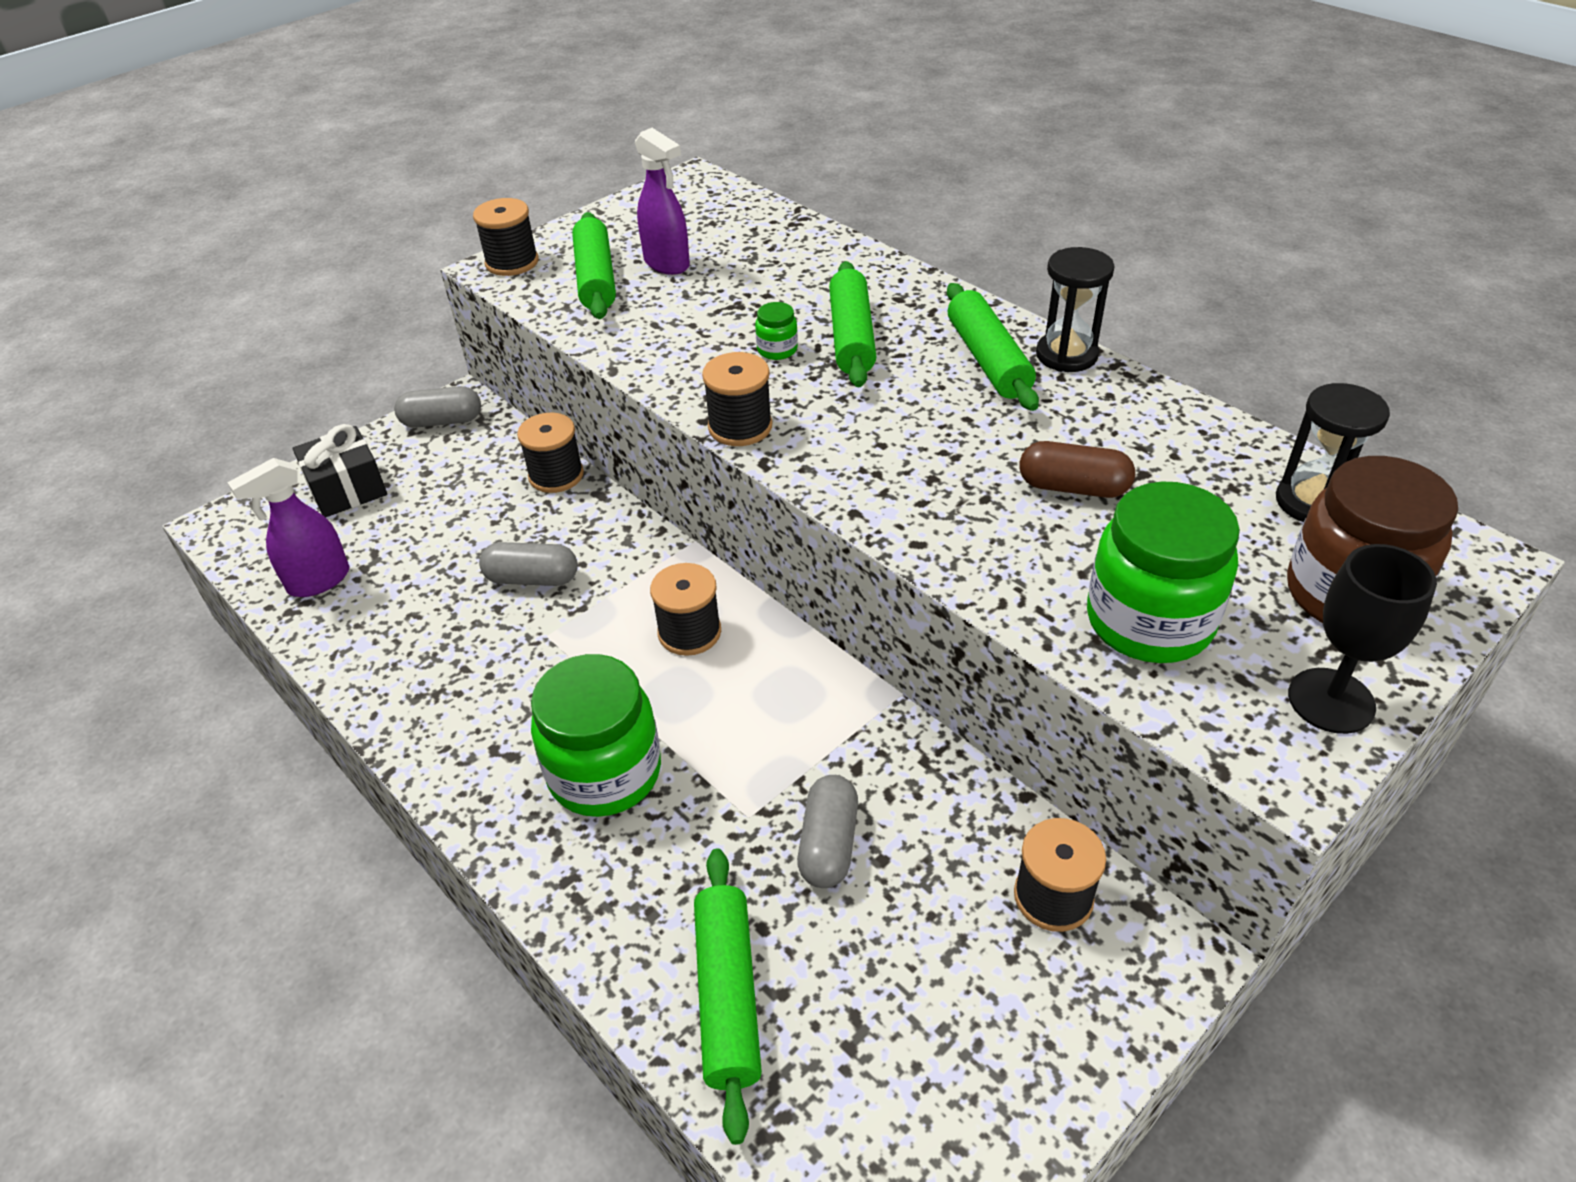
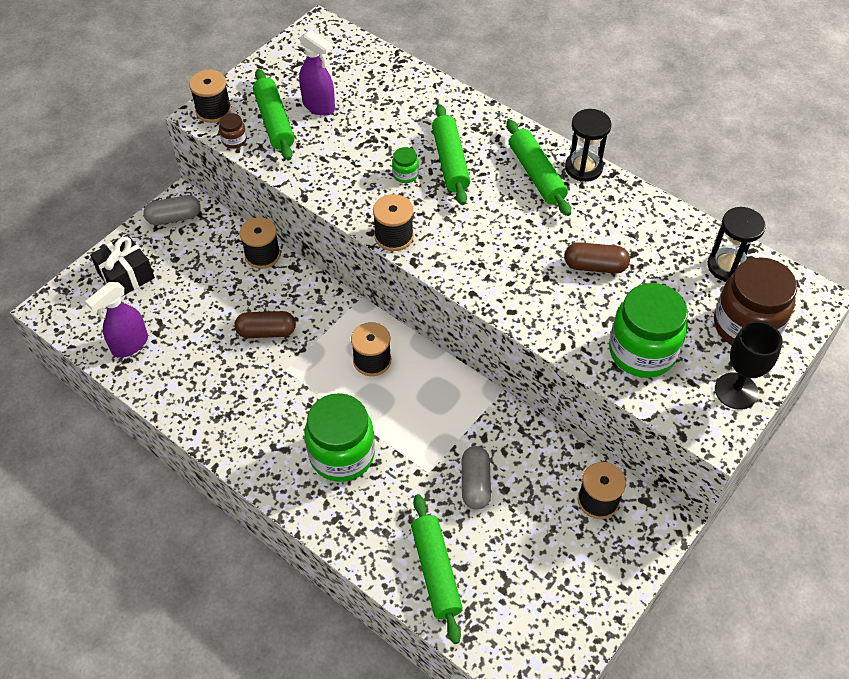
camera: 10 degrees left, 10 degrees up
(530, 298) = (234, 140): none -> brown jar
(532, 578) = (266, 332): grey capsule -> brown capsule

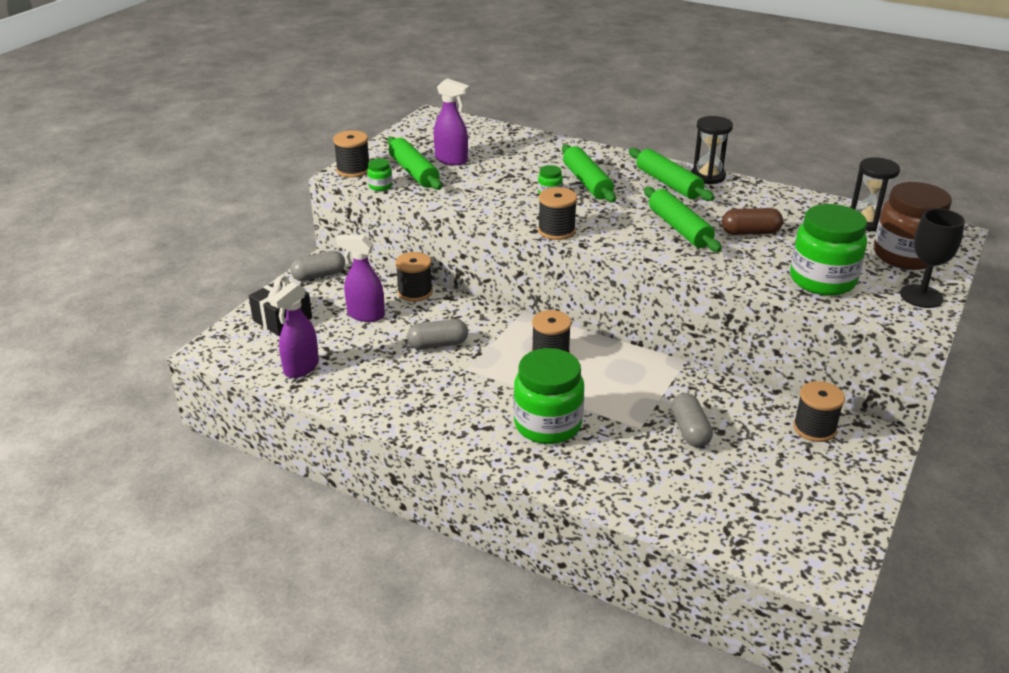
camera: 10 degrees left, 20 degrees down
(206, 281) = (365, 315): none -> purple spray bottle
(234, 140) = (380, 186): brown jar -> green jar
(266, 332) = (438, 344): brown capsule -> grey capsule
(436, 571) = (680, 502): green rolling pin -> green rolling pin (679, 228)

